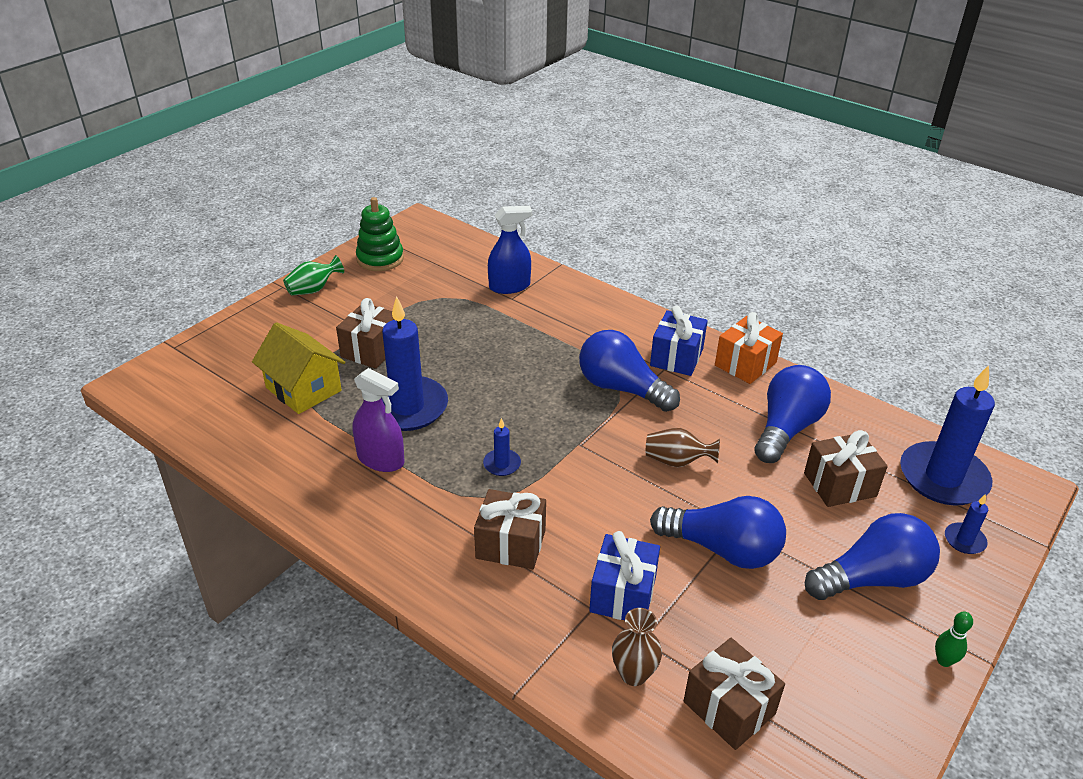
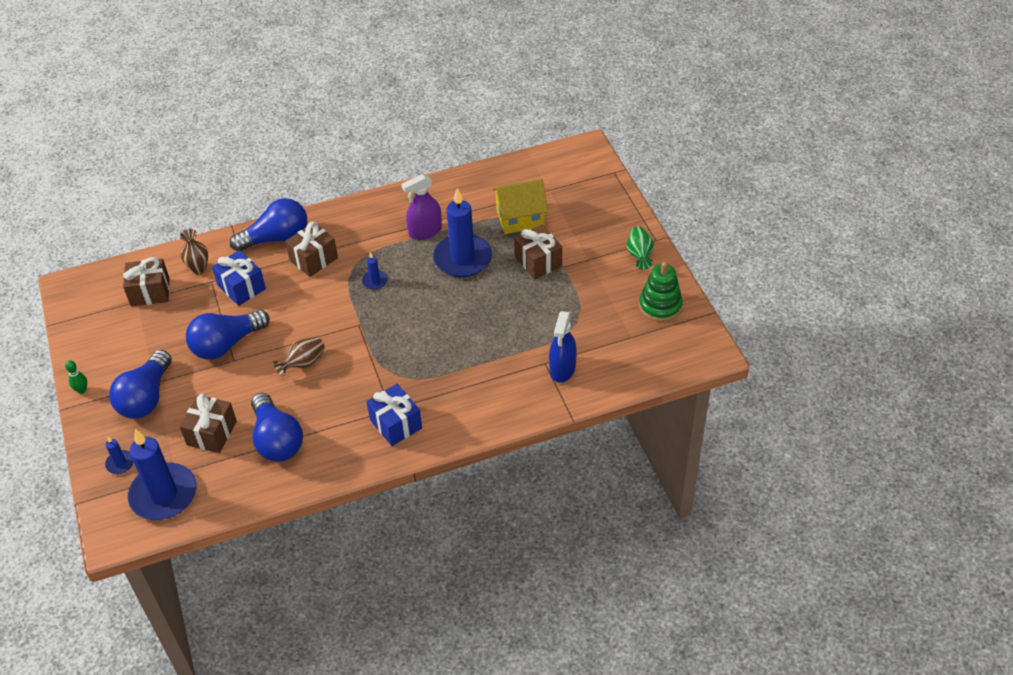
camera: 125 degrees right, 10 degrees up
(622, 388) = (390, 373): blue light bulb -> blue light bulb (276, 238)
(745, 364) = (354, 462): orange gift -> none

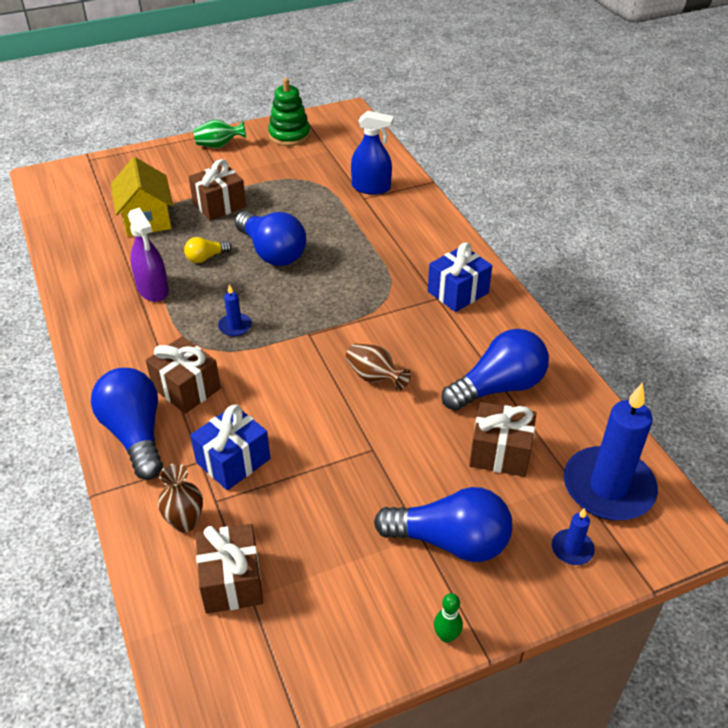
camera: 95 degrees left, 5 degrees down
(226, 344) = (344, 461): blue light bulb -> blue light bulb (272, 252)
(462, 258) = (206, 258): blue candle -> yellow light bulb

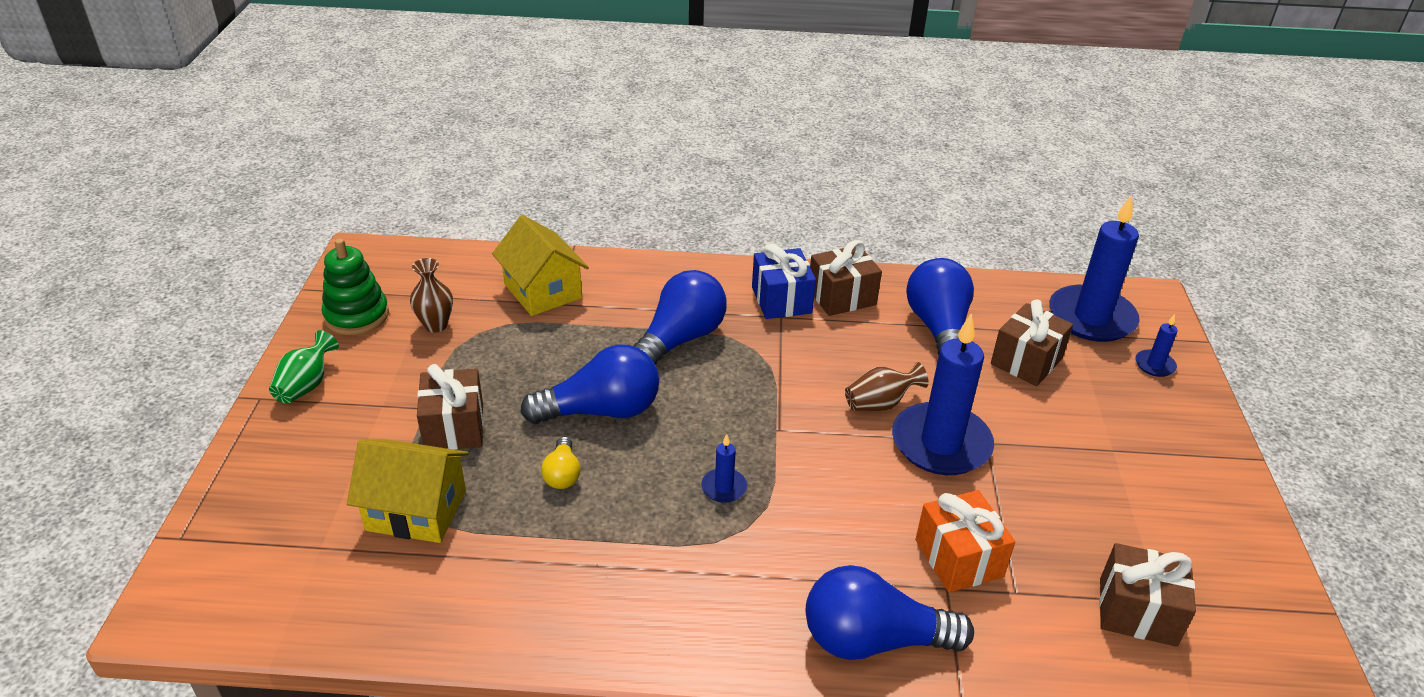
camera: 65 degrees left, 5 degrees down
(153, 290) = (591, 547): purple spray bottle -> none
(185, 522) = (1040, 629): brown vase -> brown vase (436, 325)
(186, 388) = (814, 566): brown gift -> brown gift (841, 297)
(233, 461) = (958, 558): blue gift -> orange gift
(352, 422) = (941, 443): none -> blue candle
(371, 188) = (542, 291): blue spray bottle -> yellow house
(446, 636) = (1235, 476): green bowling pin -> none
(450, 541) = (1126, 433): blue light bulb -> blue light bulb (679, 340)

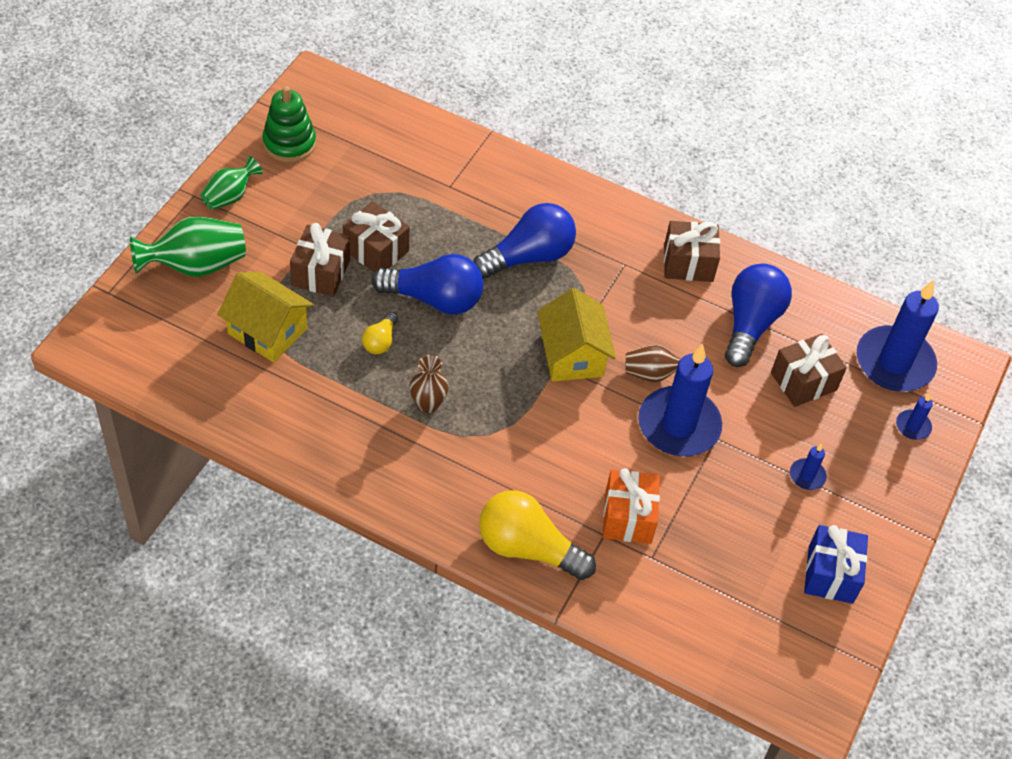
camera: 20 degrees right, 15 degrees up
(291, 469) = (196, 265): none -> green vase
(436, 325) = (345, 174): brown vase -> brown vase (428, 404)
(542, 291) = (443, 169): yellow house -> yellow house (572, 355)
(724, 487) = (490, 397): blue candle -> blue candle (807, 476)
(781, 300) = (634, 248): blue gift -> blue gift (830, 574)
(873, 640) = (528, 548): blue light bulb -> yellow light bulb
(1137, 612) = (730, 606): brown gift -> brown gift (376, 250)

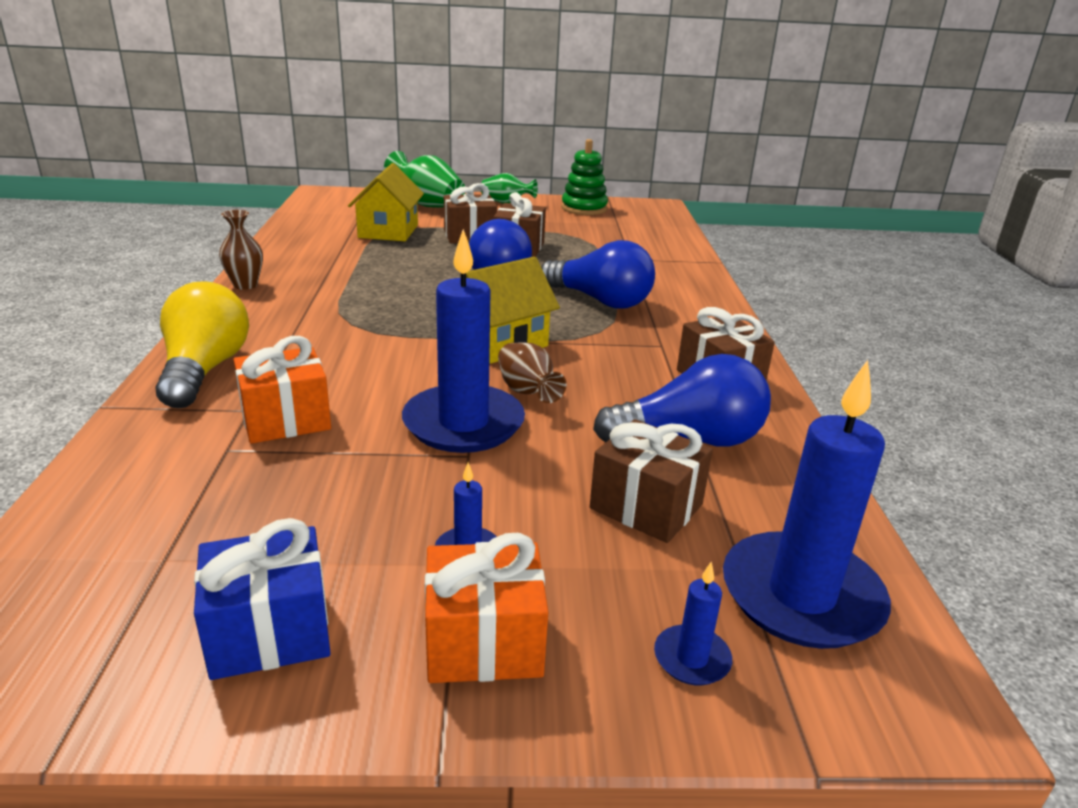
camera: 65 degrees right, 25 degrees down
(380, 341) = (421, 265): yellow light bulb -> none
(428, 404) = (365, 293): brown vase -> brown vase (245, 285)
(872, 495) = (484, 642): none -> orange gift

